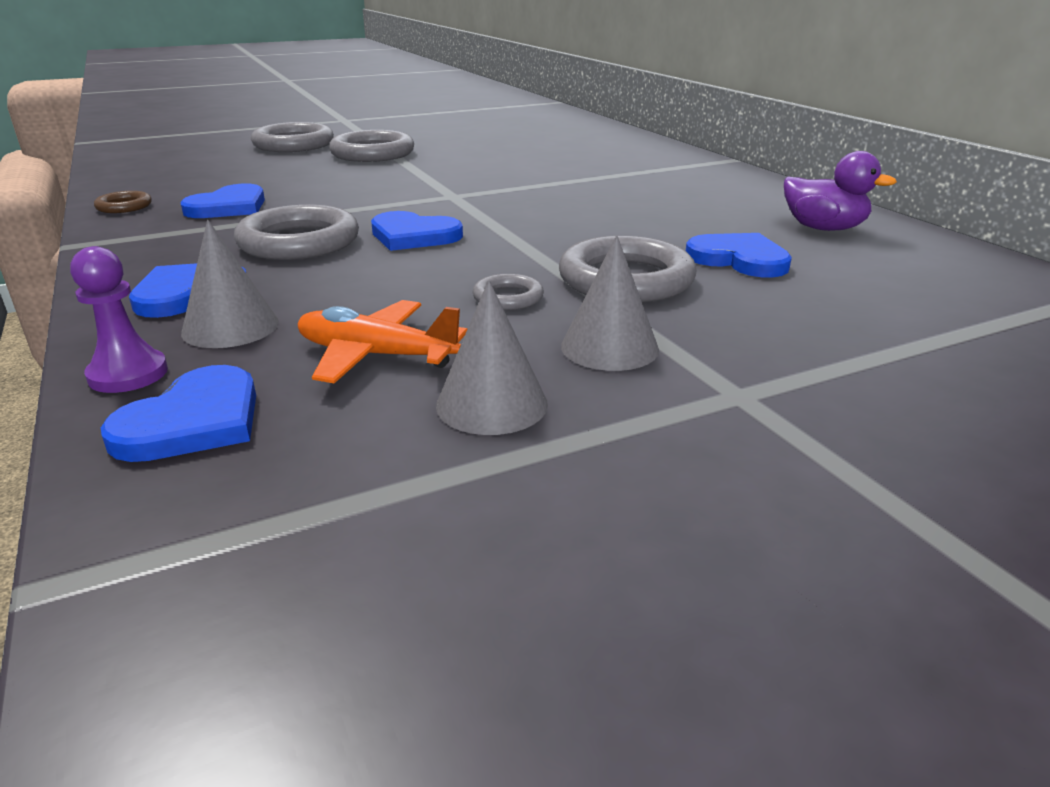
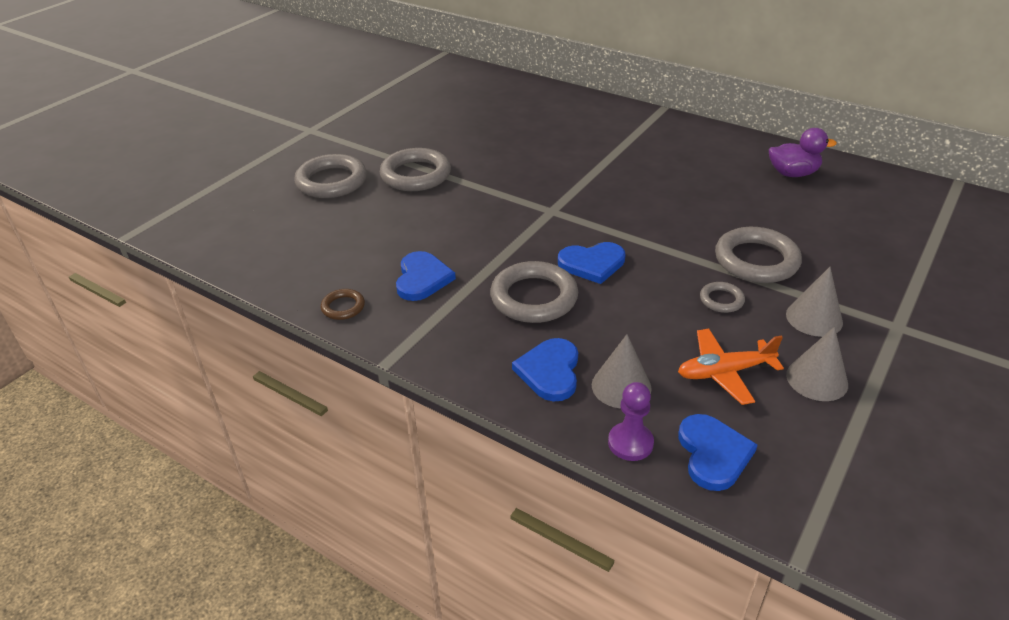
camera: 30 degrees left, 10 degrees up
(739, 259) = (786, 220): blue heart -> none

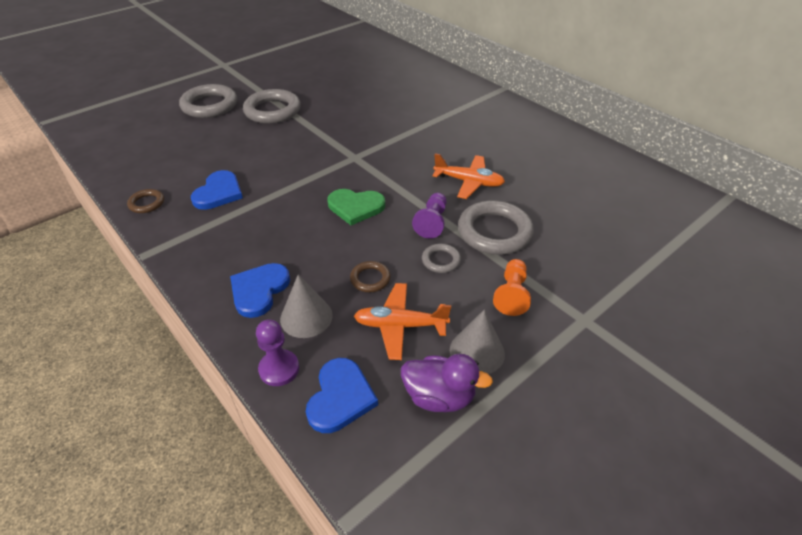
camera: 15 degrees right, 5 degrees up
(534, 297) = (290, 226): grey ring -> none
(592, 264) = (355, 207): blue heart -> green heart
(661, 334) = (370, 279): none -> brown ring
(685, 263) = (432, 222): none -> purple pawn
(695, 214) = (468, 182): none -> orange plane
(793, 173) = (577, 162): purple duck -> purple duck (439, 396)
(814, 318) = (511, 294): grey cone -> orange pawn

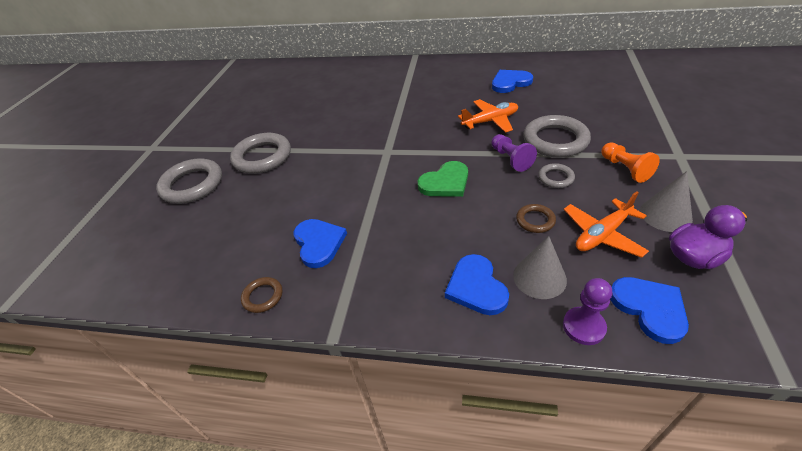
camera: 35 degrees left, 0 degrees up
(544, 159) = (510, 83): none -> blue heart

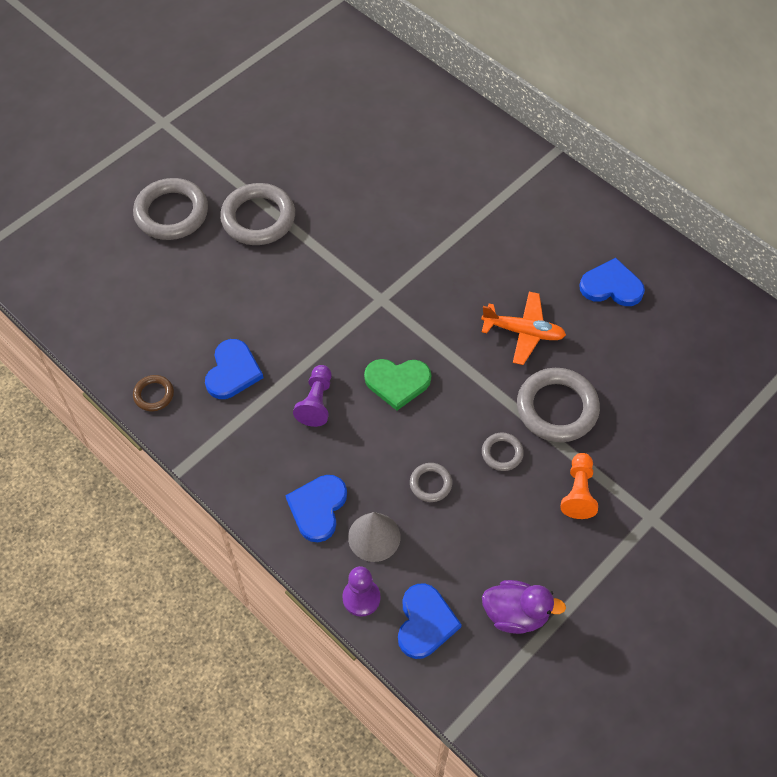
camera: 30 degrees right, 15 degrees up
(511, 159) = (487, 399): purple pawn -> purple pawn (316, 402)
(535, 220) = (430, 484): brown ring -> grey ring
(602, 234) = (469, 539): orange plane -> none
(665, 215) = (547, 563): grey cone -> none

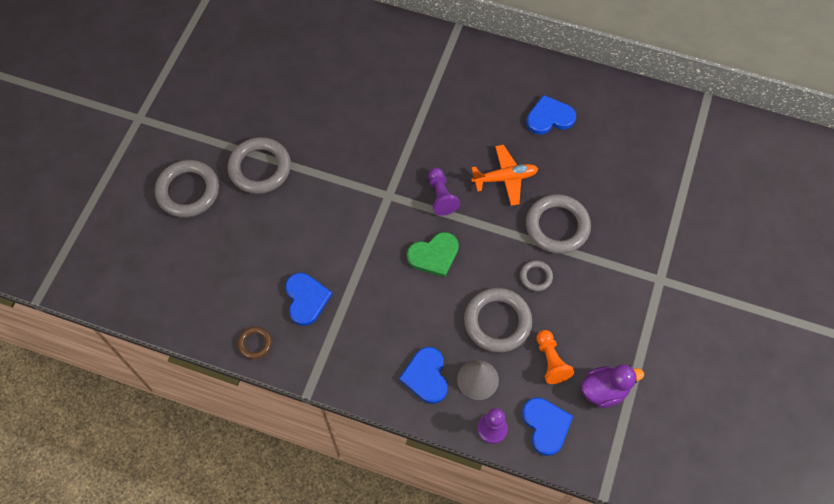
camera: 25 degrees left, 5 degrees up
(316, 402) = (382, 296): purple pawn -> purple pawn (441, 196)
(430, 484) = (497, 322): grey ring -> grey ring, size x2.01
(578, 492) = (602, 282): orange pawn -> orange pawn (551, 361)

